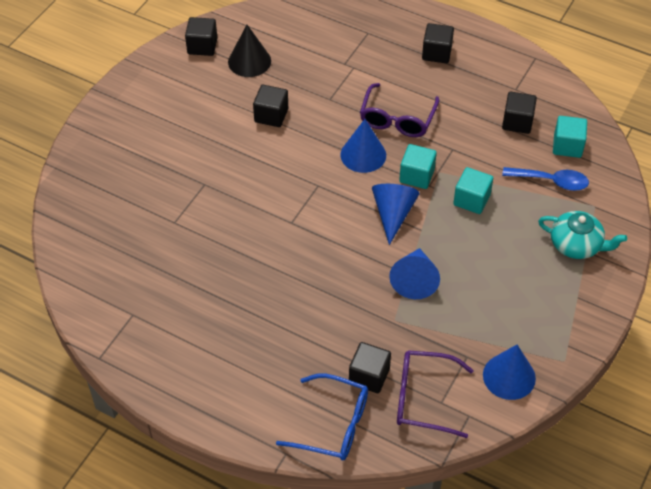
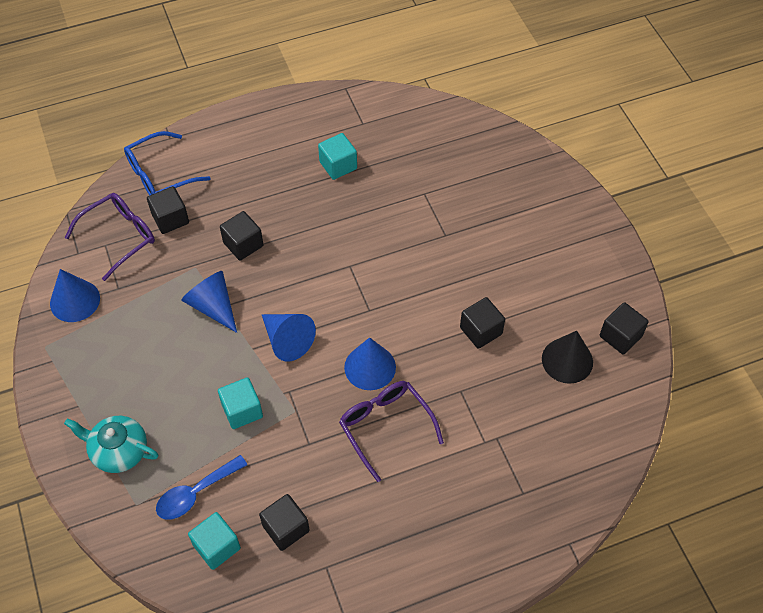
camera: 130 degrees right, 5 degrees up
(417, 176) = (308, 389): turquoise cube -> turquoise cube (338, 165)
(436, 53) = (439, 534): black cube -> black cube (243, 244)
(576, 245) = (118, 450): turquoise teapot -> turquoise teapot turned 45 degrees clockwise

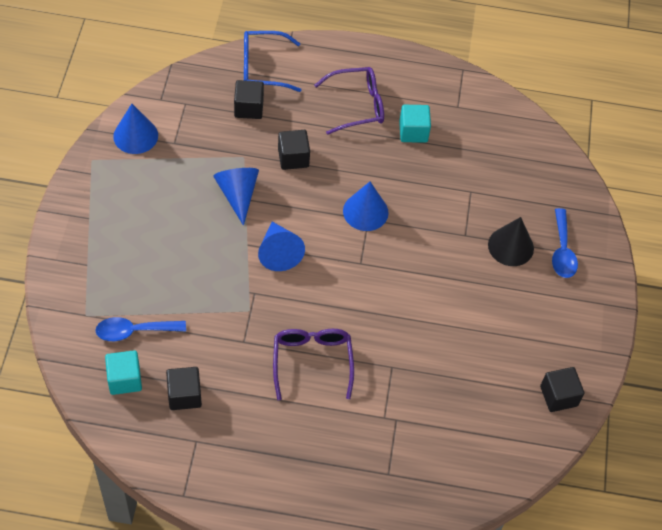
camera: 25 degrees right, 0 degrees up
(118, 450) = (97, 268): turquoise teapot -> none
(119, 237) = (200, 102): purple glasses -> purple glasses (357, 105)
(242, 410) = (208, 288): turquoise cube -> none
(370, 367) = (331, 308): blue cone -> blue cone (365, 211)
(481, 331) = (441, 328): black cube -> none
(537, 205) = (562, 251): none -> blue spoon
(567, 360) = (498, 391): black cone -> black cone (510, 246)

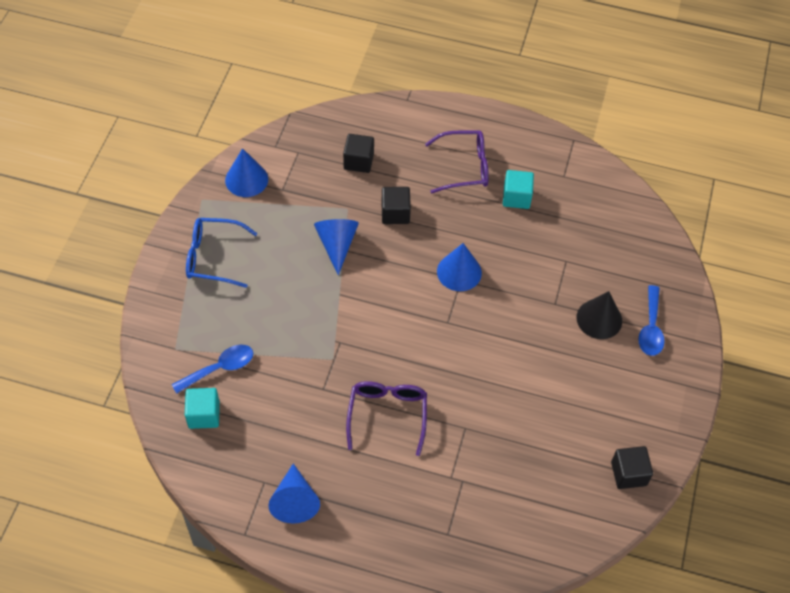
camera: 10 degrees right, 0 degrees up
(134, 331) = (219, 368): blue spoon -> blue spoon turned 150 degrees clockwise
(184, 395) = (259, 436): black cube -> none
(263, 67) = (377, 123): blue glasses -> blue glasses (213, 257)
(278, 252) = (369, 305): blue cone -> blue cone (294, 501)

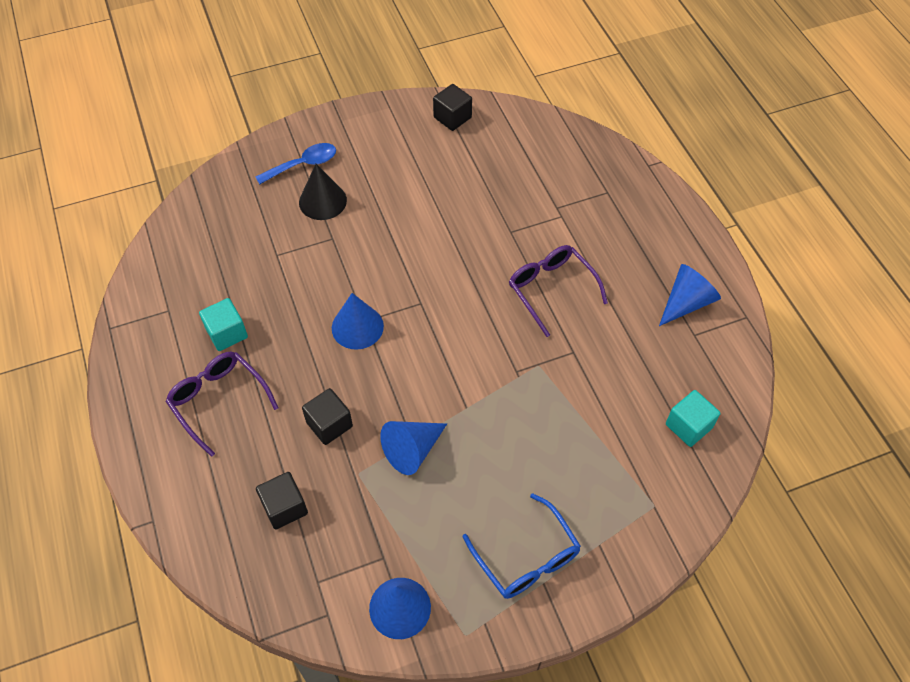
camera: 125 degrees left, 0 degrees up
(219, 368) = (635, 449): blue spoon -> none
(387, 415) = (551, 289): purple glasses -> purple glasses turned 90 degrees clockwise

